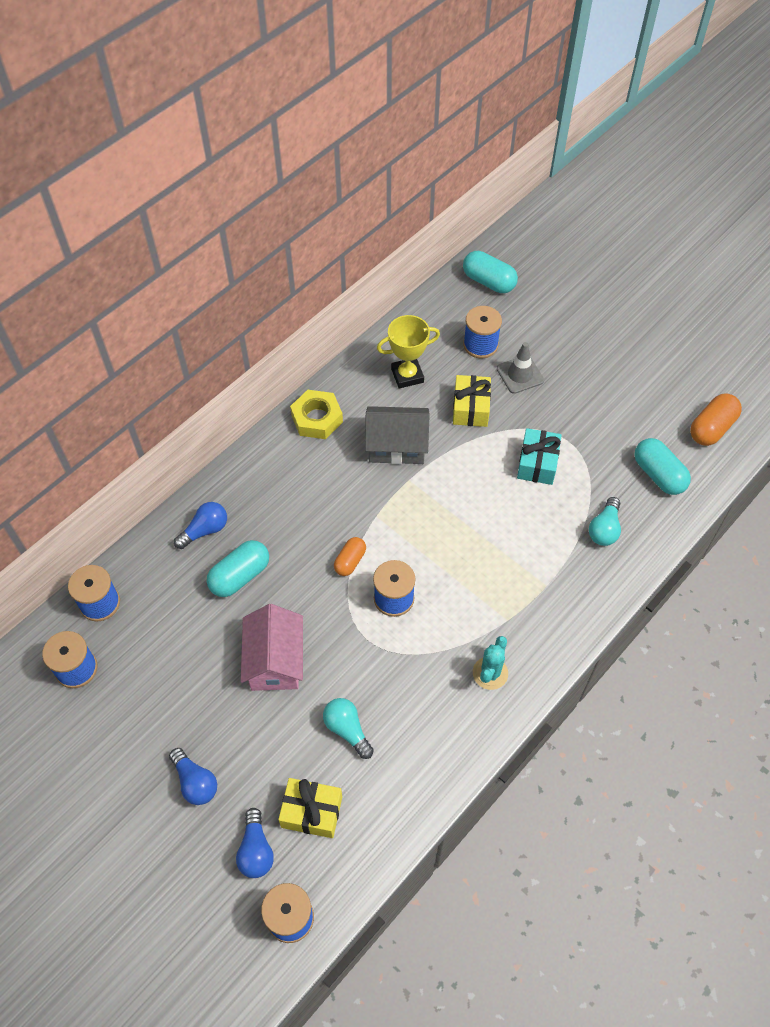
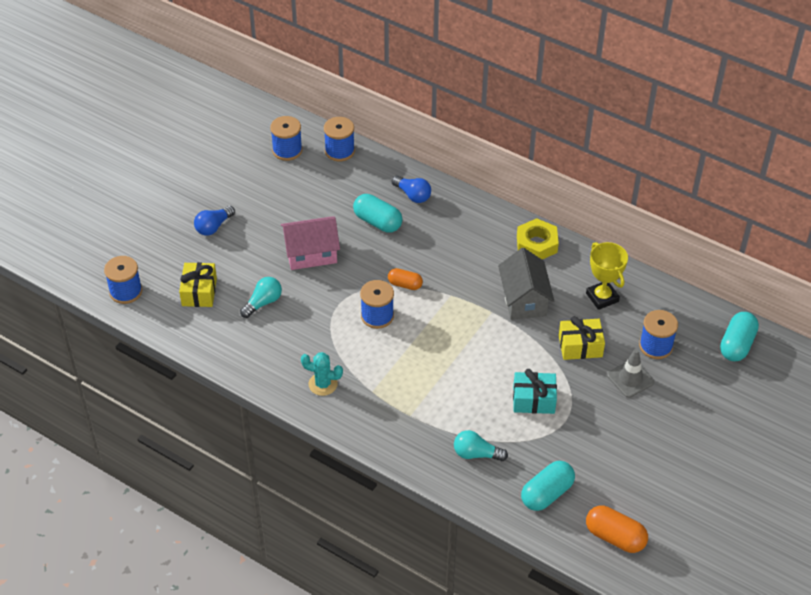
camera: 80 degrees right, 10 degrees down
(256, 850) = (169, 266): blue light bulb -> none

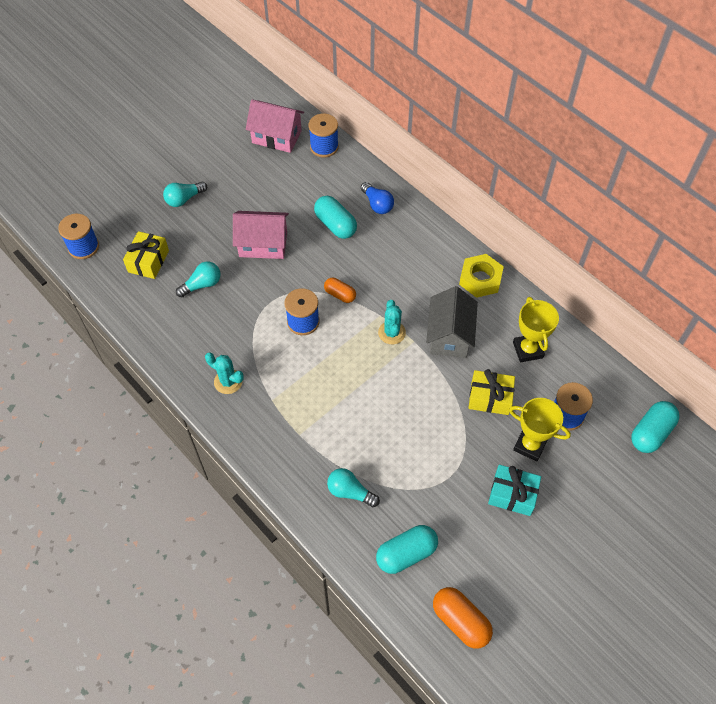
camera: 15 degrees right, 10 degrees up
(213, 227) = (184, 199): blue light bulb -> turquoise light bulb
(287, 150) = (276, 137): blue spool -> pink house
(467, 308) = (392, 332): none -> turquoise cactus
(533, 400) = (425, 446): turquoise gift -> turquoise gift (512, 494)
(630, 379) = (530, 445): grey traffic cone -> yellow trophy

